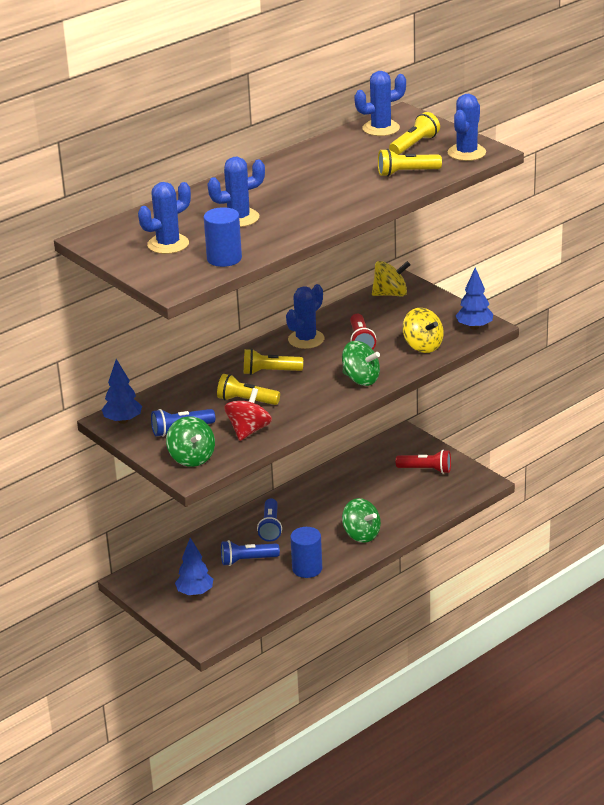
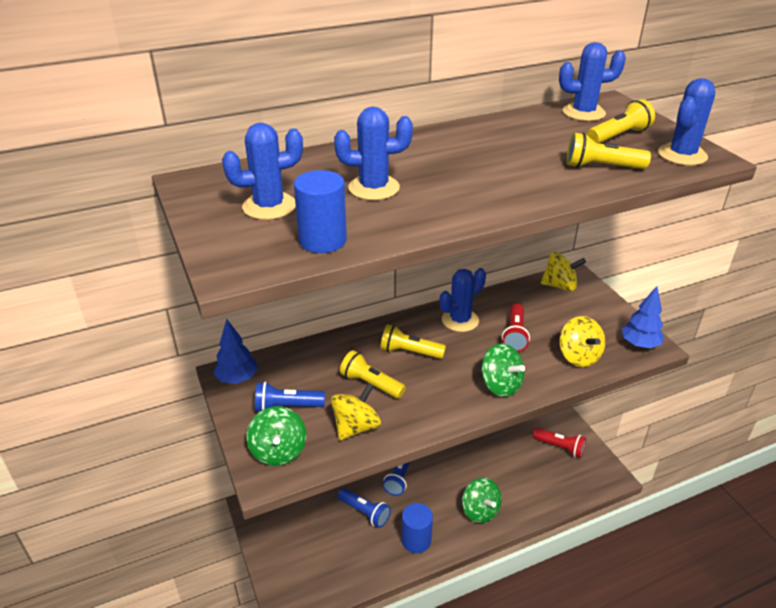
camera: 15 degrees right, 5 degrees up
(195, 593) = (302, 540): blue tree -> none
(247, 560) = (365, 512): blue flashlight -> blue flashlight turned 150 degrees counterclockwise
(249, 430) = (356, 427): red spinning top -> yellow spinning top

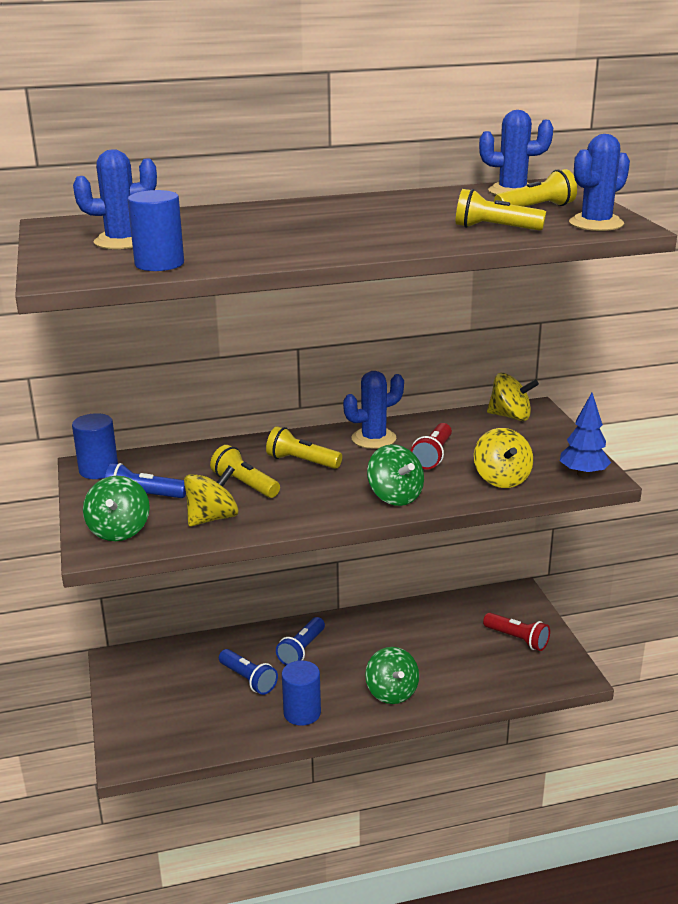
camera: 10 degrees right, 10 degrees down
(237, 379) = (98, 470): blue tree -> blue cylinder
(374, 188) = (236, 234): blue cactus -> none

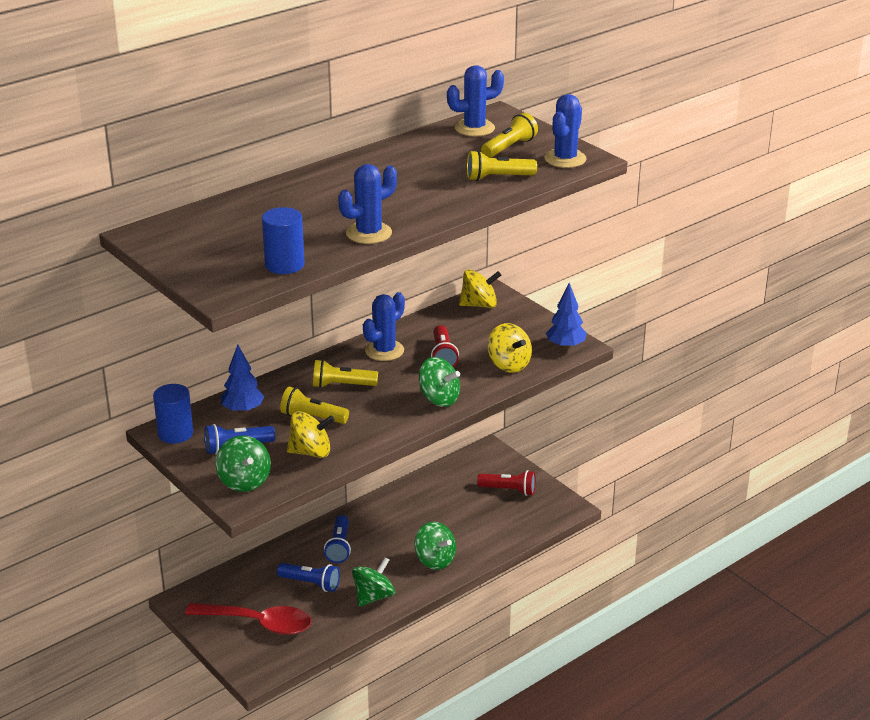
camera: 25 degrees left, 5 degrees up
(122, 241) = (224, 245): blue cactus -> blue cactus (369, 233)
(169, 705) = (258, 623): none -> red spoon
(182, 463) = (243, 410): none -> blue tree
(212, 518) = (311, 452): yellow spinning top -> yellow spinning top turned 60 degrees clockwise
(302, 713) = (373, 597): blue cylinder -> green spinning top

